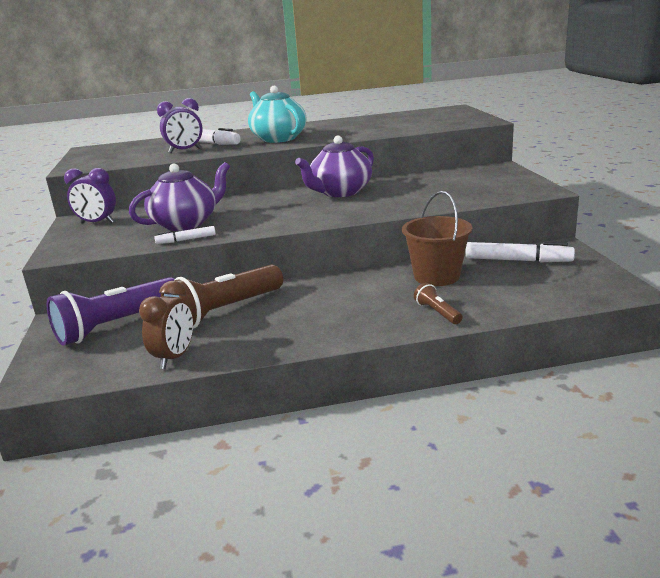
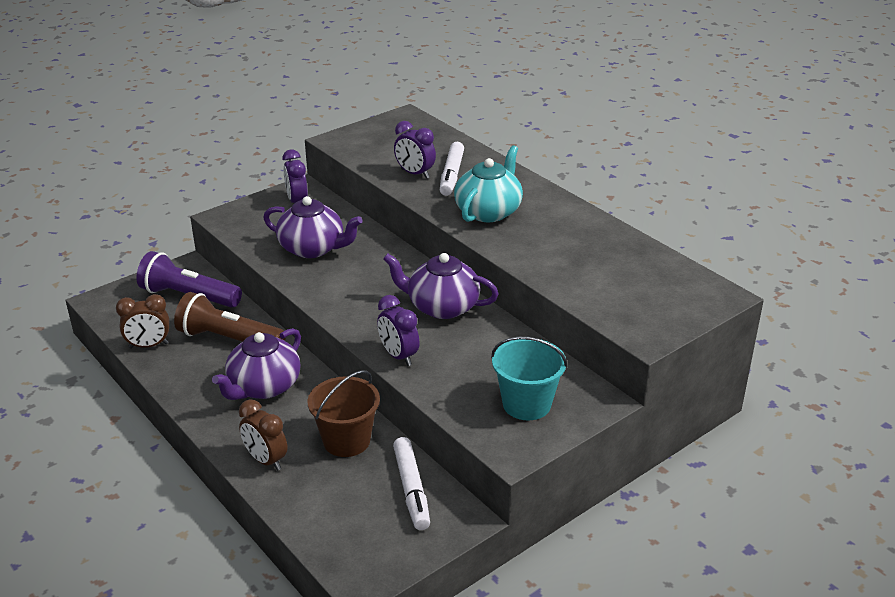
camera: 60 degrees right, 10 degrees up
(186, 240) = (272, 265): white marker -> none
(323, 302) = (263, 387): none -> purple teapot
(390, 209) = (398, 356): none -> purple clock
(437, 313) = (266, 460): brown flashlight -> brown clock
(488, 182) = (526, 404): none -> turquoise bucket

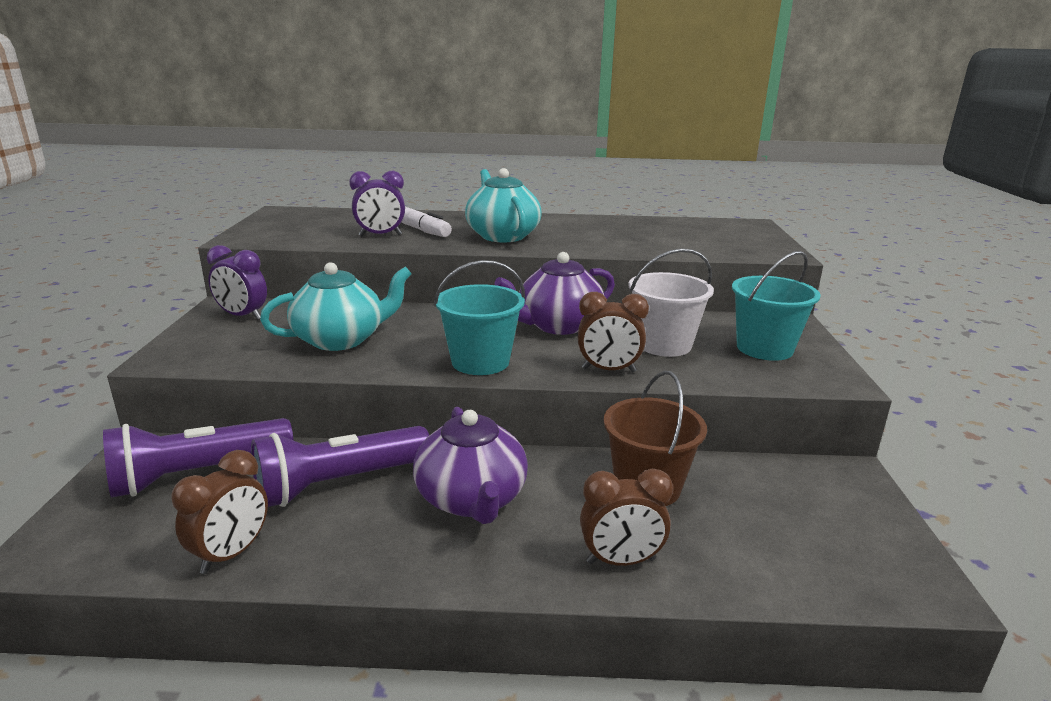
camera: 50 degrees left, 10 degrees down
(229, 339) = (339, 483): brown flashlight -> purple flashlight
(313, 248) = (341, 339): purple teapot -> turquoise teapot
(348, 307) = (480, 362): none -> turquoise bucket
(398, 356) = (608, 370): purple clock -> brown clock
(411, 489) = (775, 483): white marker -> none
(470, 360) = (664, 344): none -> white bucket

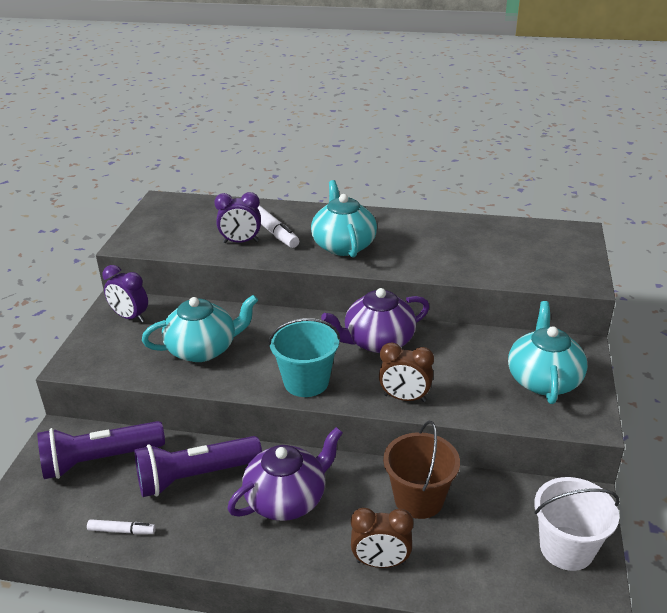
camera: 10 degrees right, 10 degrees up
(231, 554) = (122, 531): brown clock -> white marker
(471, 499) = (287, 499): purple teapot -> purple teapot turned 120 degrees counterclockwise
(664, 344) = (459, 370): white bucket -> white bucket (566, 548)
(764, 348) = (543, 380): turquoise bucket -> turquoise teapot

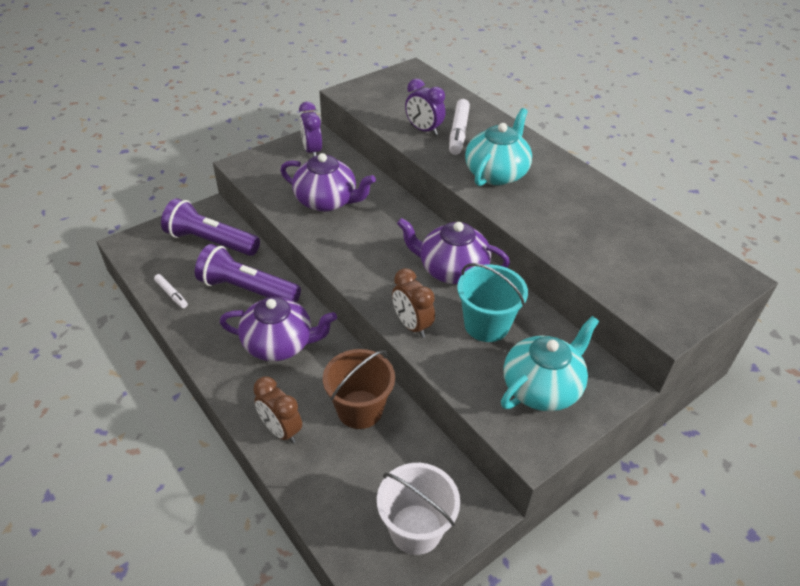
camera: 40 degrees right, 10 degrees up
(203, 349) = (327, 201): turquoise teapot -> purple teapot
(306, 382) = (361, 267): turquoise bucket -> turquoise bucket (486, 325)

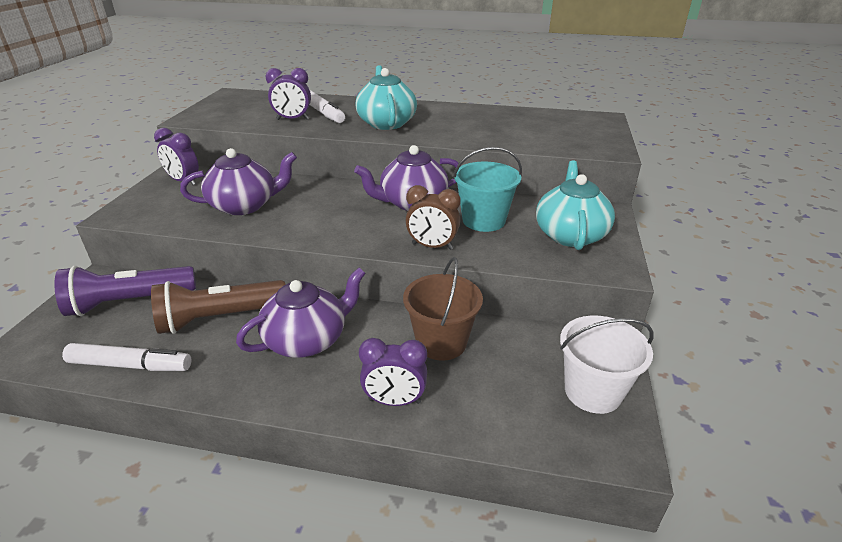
camera: 40 degrees left, 10 degrees down
(171, 294) = (130, 365): white marker -> white marker, size x1.77
(247, 289) = (220, 318): purple flashlight -> brown flashlight
(281, 430) = (394, 401): brown clock -> purple clock

